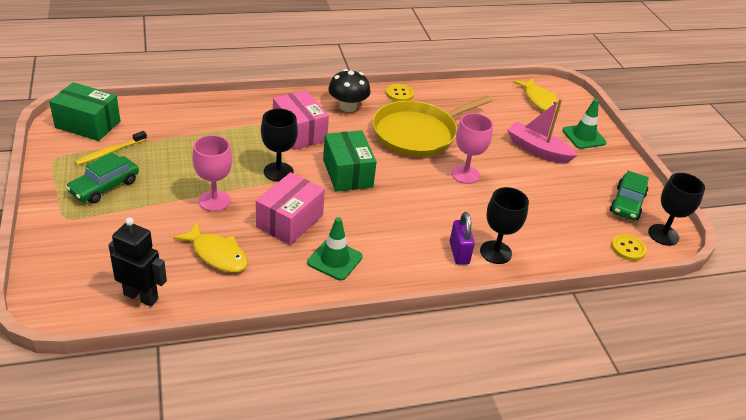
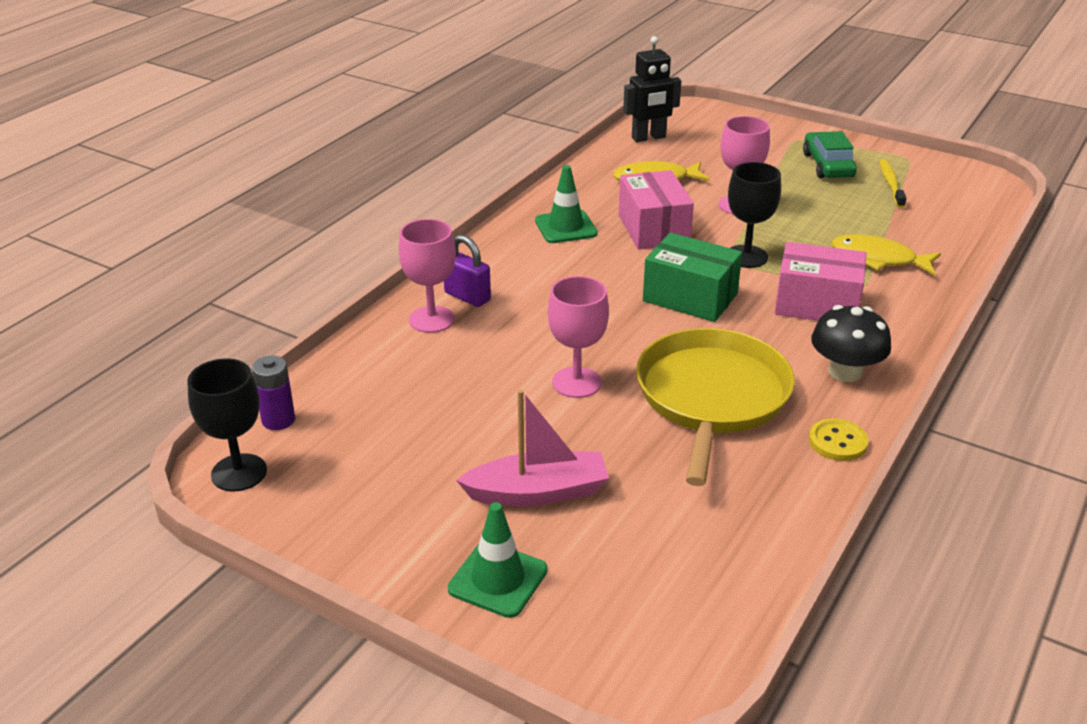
camera: 140 degrees right, 5 degrees down
(88, 124) = (963, 188): green box -> none
(495, 252) = (431, 319): black goblet -> pink goblet
(540, 101) = (654, 611): yellow fish -> yellow fish (878, 259)
(627, 203) = (325, 490): green car -> none
(628, 248) = (278, 420): yellow button -> purple battery

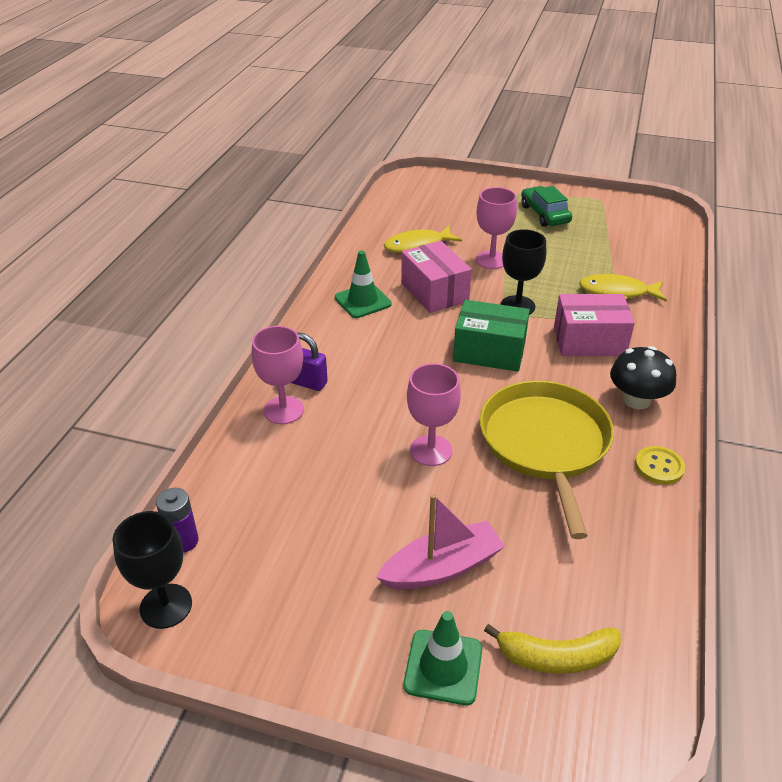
camera: 15 degrees left, 5 degrees up
(625, 596) = (556, 657): none -> yellow banana
(648, 138) = (397, 208): black robot -> none
(891, 184) = (598, 224): yellow toothbrush -> none

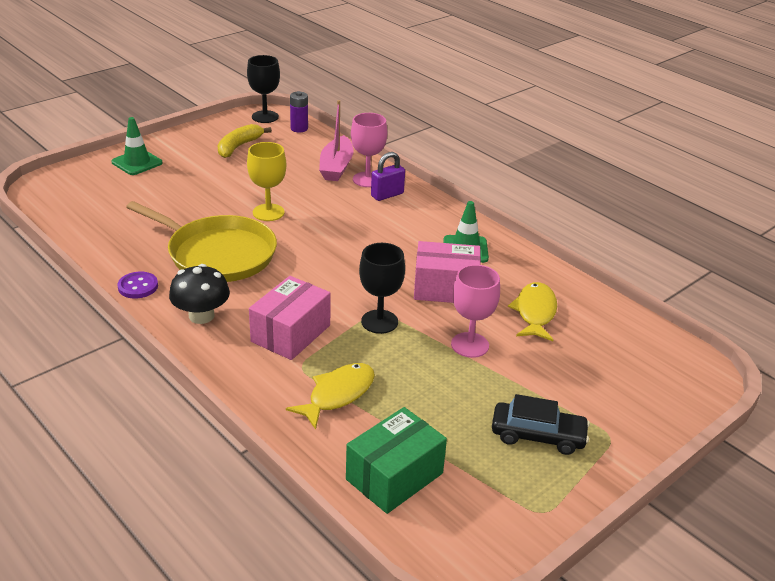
camera: 120 degrees right, 5 degrees down
(431, 450) = (268, 212): pink goblet -> yellow goblet
(441, 568) = (185, 182): pink boat -> pink boat (336, 167)
(489, 351) = (336, 278): green box -> green box (394, 476)
(544, 214) = (538, 435): green car -> black car
(556, 657) = (95, 189): yellow banana -> yellow banana (239, 146)
(659, 467) = (138, 286): yellow button -> purple button

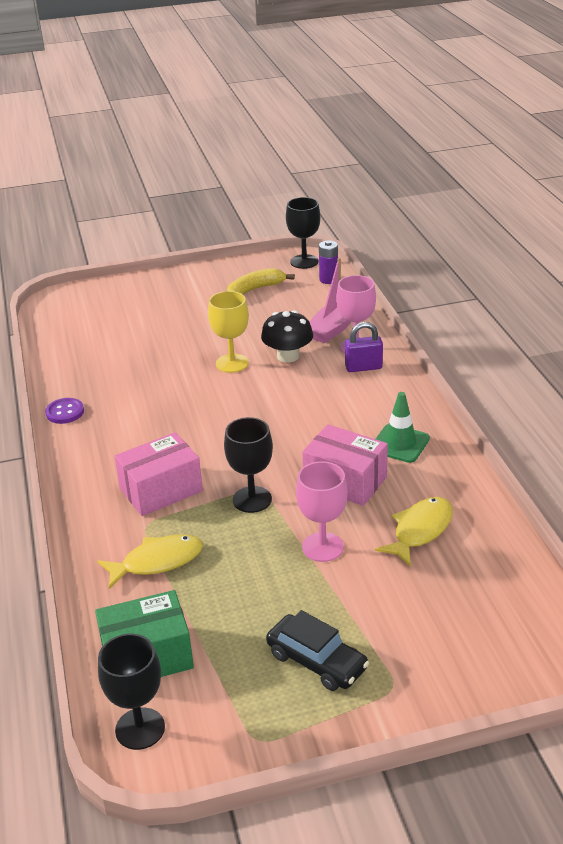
camera: 30 degrees right, 0 degrees up
(137, 162) = (151, 290): green traffic cone -> none
(201, 316) = (97, 453): black mushroom -> black mushroom (288, 356)
(217, 254) = (155, 396): yellow pan -> none
(438, 538) = (140, 728): none -> black goblet

